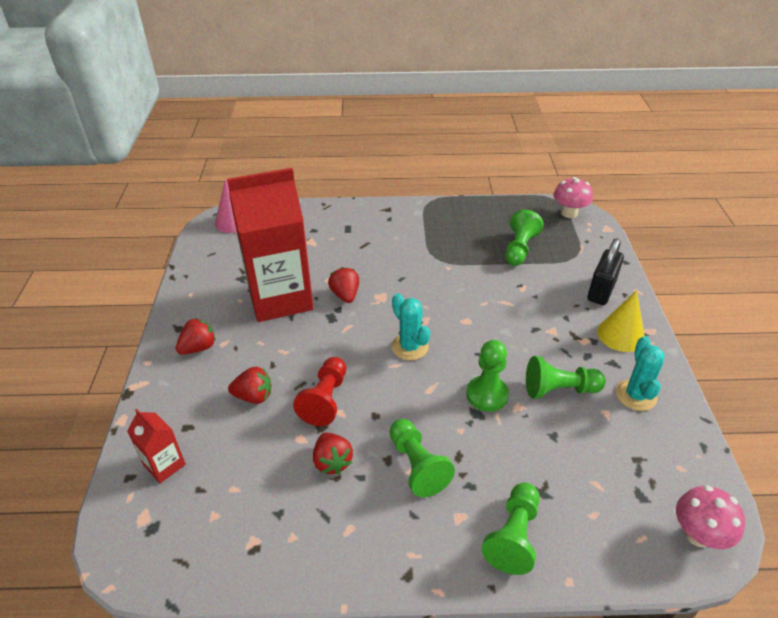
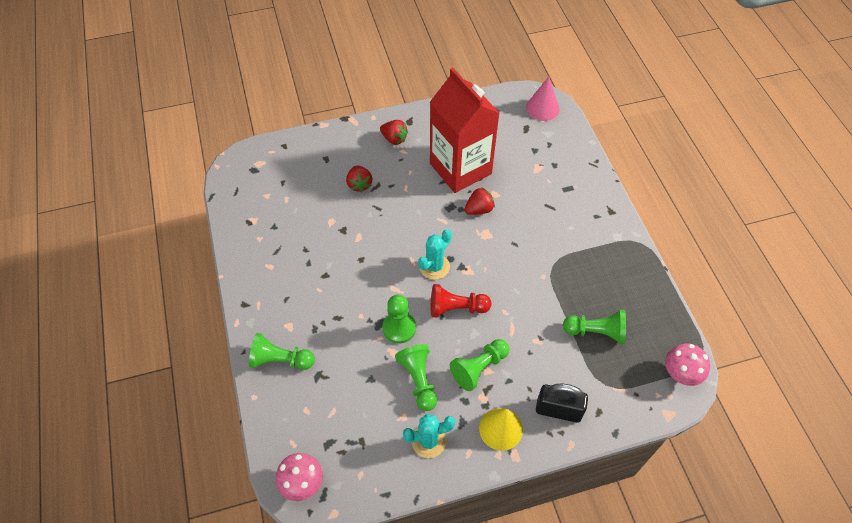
camera: 75 degrees right, 15 degrees up
(164, 465) = (295, 159): red carton -> none
(325, 399) = (367, 226): red pawn -> red pawn (456, 308)
(332, 462) = (316, 244): red strawberry -> none
(417, 465) = (324, 293): green pawn -> green pawn (479, 368)

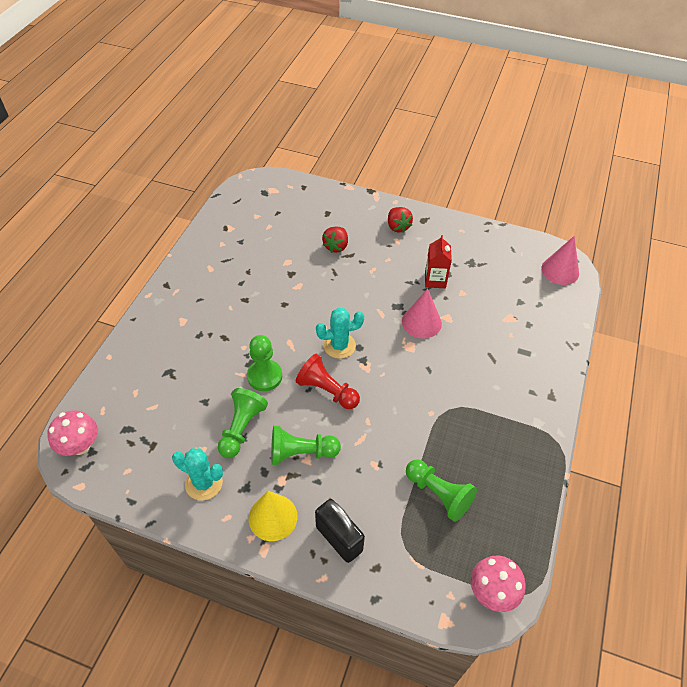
camera: 35 degrees right, 5 degrees down
(280, 360) = (152, 342): green pawn -> none
(460, 168) = (435, 280): red carton -> red carton, size x0.42
(479, 209) = (421, 322): red strawberry -> pink cone

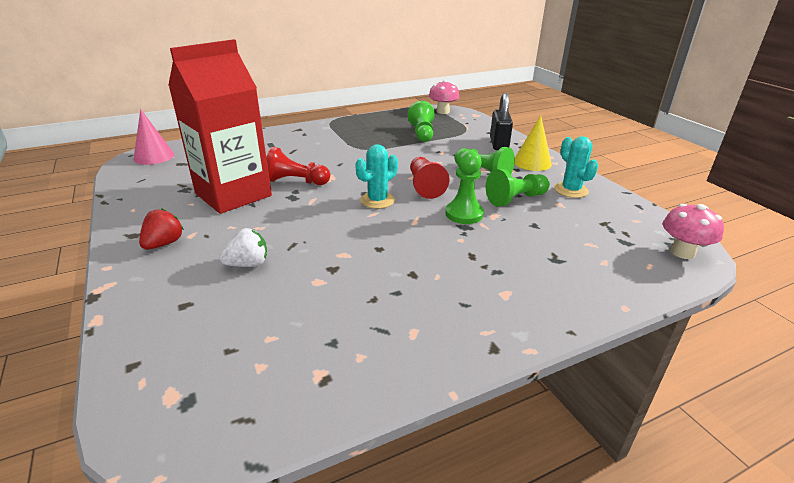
camera: 135 degrees left, 20 degrees down
(336, 246) = (248, 264): red strawberry -> white strawberry
(339, 345) = (377, 200): turquoise cactus -> turquoise cactus turned 75 degrees counterclockwise
(421, 322) = (296, 182): pink cone -> red pawn
(435, 280) = (233, 194): red carton -> red carton, size x2.36

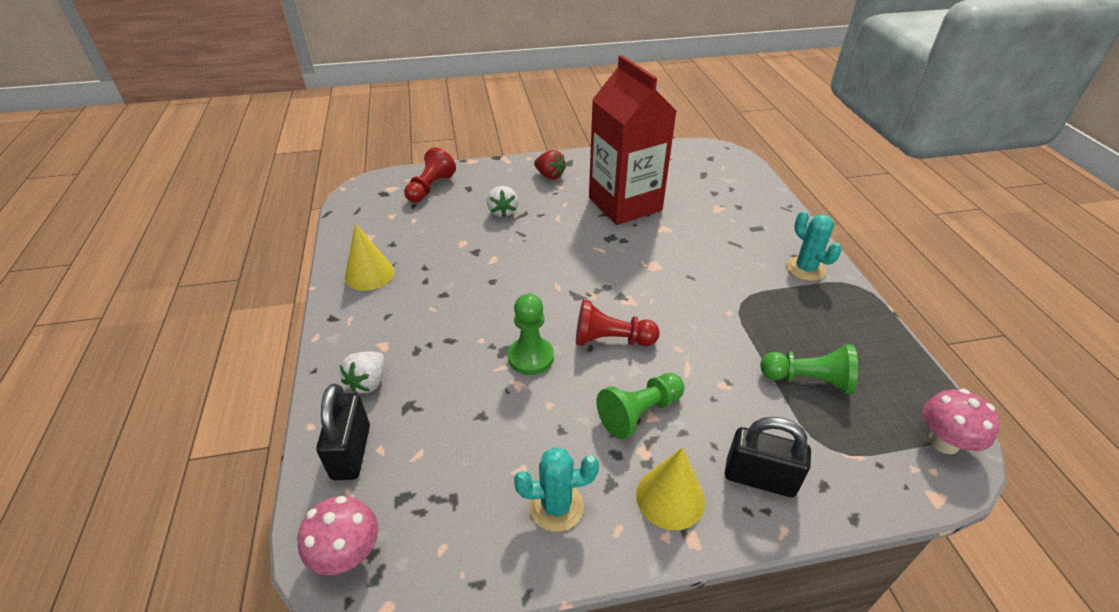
camera: 105 degrees right, 10 degrees up
(154, 156) = (722, 159): pink cone -> none
(296, 182) = (646, 241): red pawn -> red pawn (430, 188)
(377, 200) = (585, 294): turquoise cactus -> turquoise cactus (805, 269)
(403, 342) = (369, 274): none -> yellow cone
(516, 199) = (550, 422): green pawn -> none
(553, 288) = (368, 382): none -> white strawberry
(621, 275) = (351, 452): none -> black padlock

